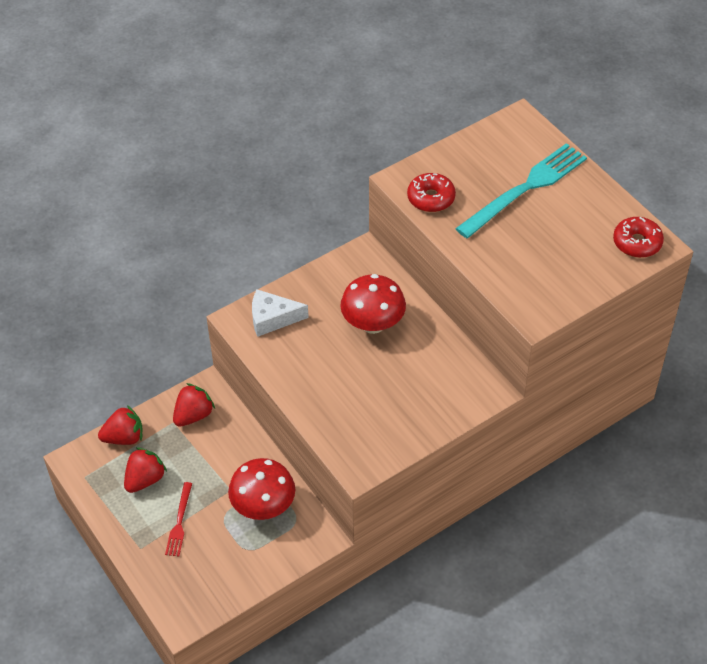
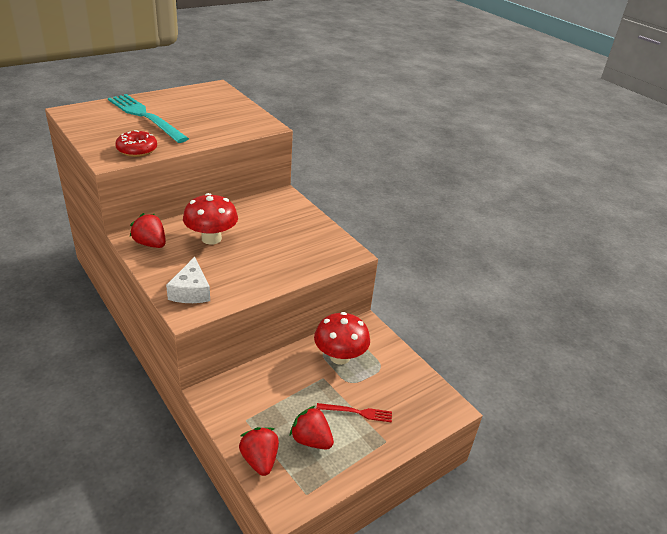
camera: 95 degrees left, 15 degrees down
(193, 415) = (239, 404): red strawberry -> red strawberry (150, 244)
(637, 243) = (211, 91): red donut -> none

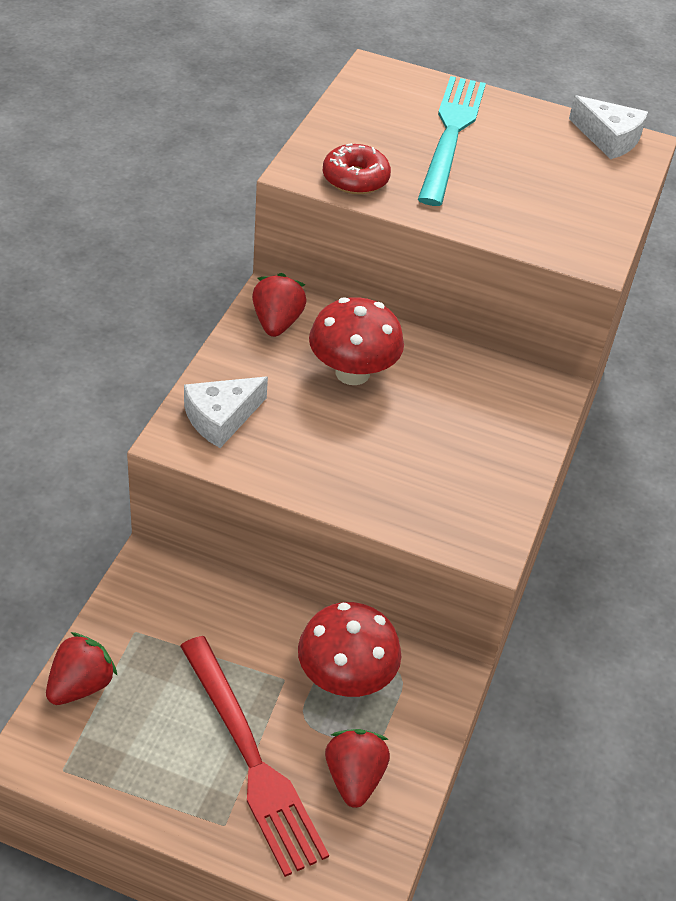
camera: 55 degrees right, 10 degrees up
(203, 90) = (608, 138): none -> white cheese
(311, 440) = (156, 726): red strawberry -> red strawberry (354, 778)
(357, 412) = (251, 758): red fork -> red fork, size x2.05

